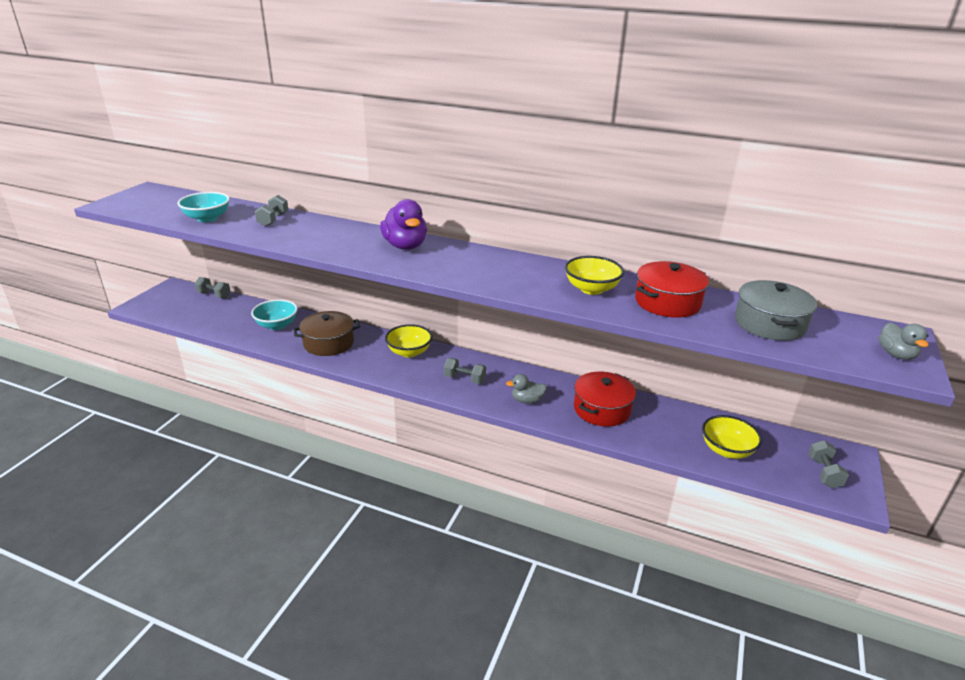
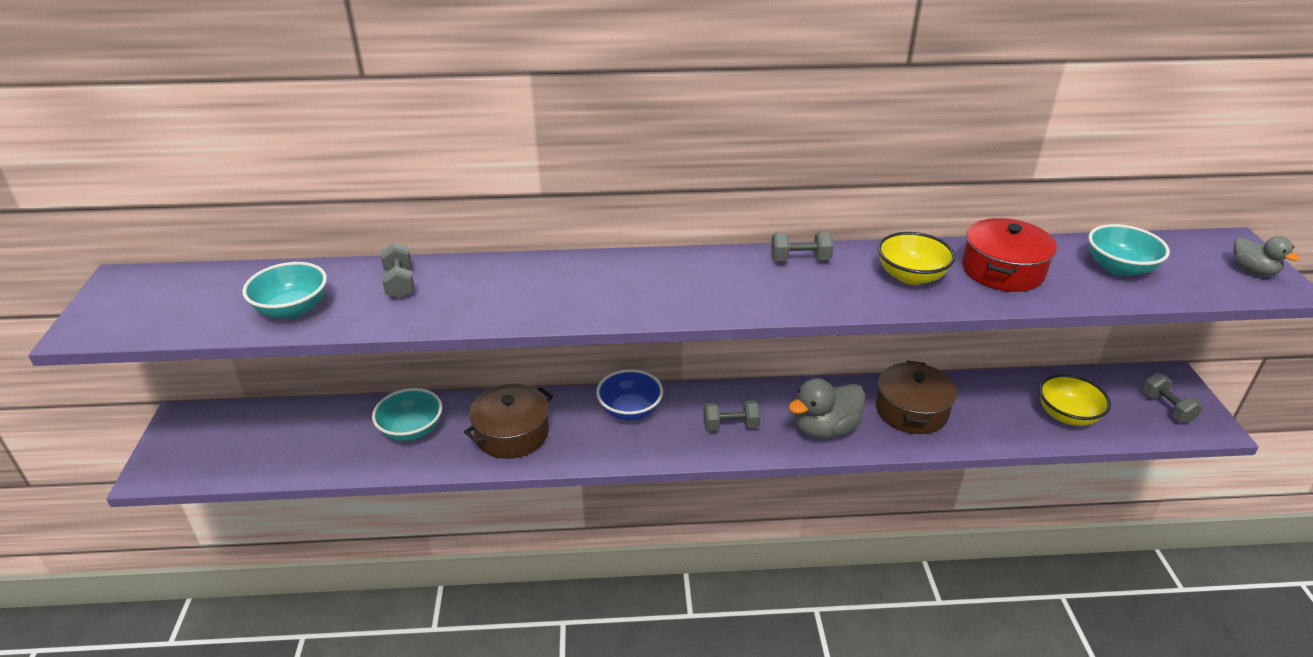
camera: 25 degrees left, 5 degrees up
(214, 295) = (266, 412): grey dumbbell -> grey dumbbell (800, 259)
(405, 246) = (632, 276): purple duck -> none
(409, 352) = (630, 410): yellow bowl -> blue bowl
(527, 400) = (825, 429): grey duck -> grey duck, size x1.69
(602, 409) = (911, 410): red pot -> brown pot
(769, 324) = (1119, 268): grey pot -> turquoise bowl

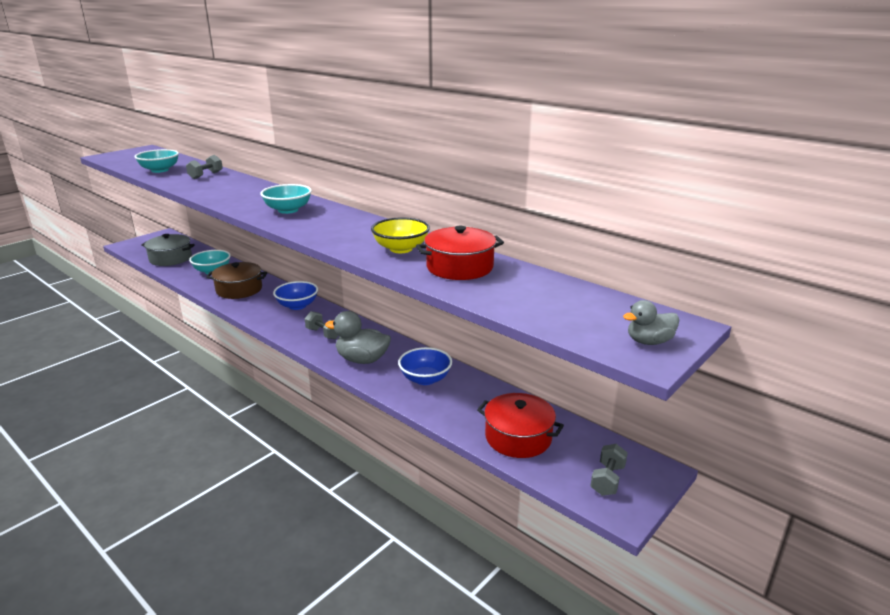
camera: 45 degrees right, 10 degrees down
(296, 449) = (170, 258): none -> grey pot
(800, 259) = (367, 223): grey dumbbell -> none
(911, 410) = (425, 379): brown pot -> blue bowl
(1067, 415) = (518, 437): yellow bowl -> red pot
(1119, 268) = (541, 297): turquoise bowl -> turquoise bowl (288, 210)
(1253, 271) = (649, 341): grey duck -> grey duck turned 60 degrees clockwise

